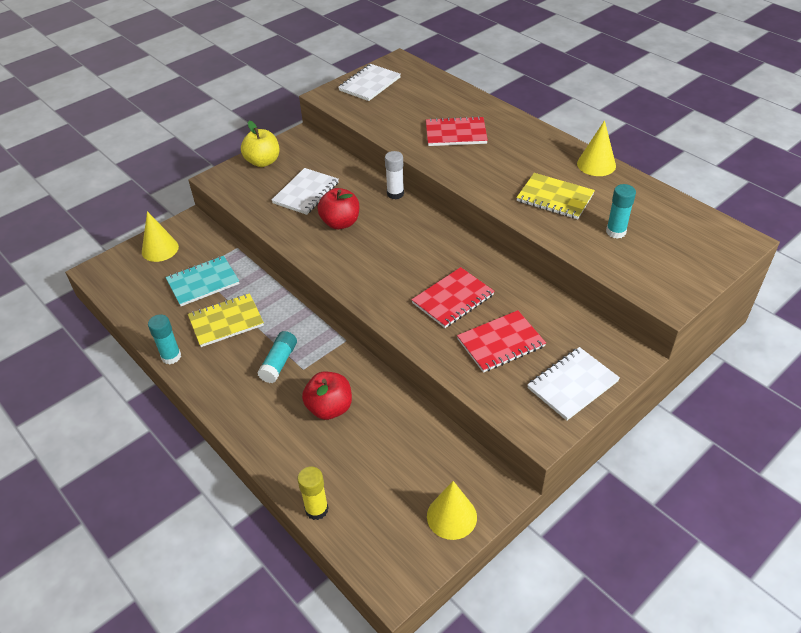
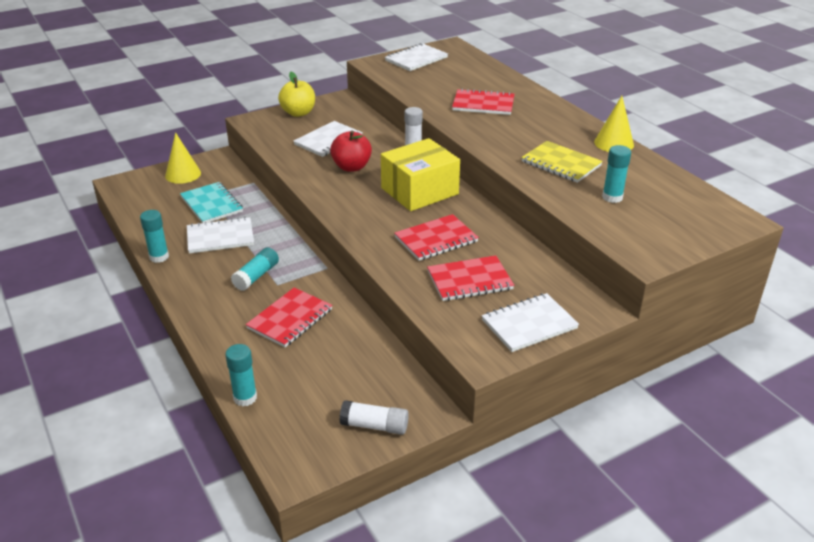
camera: 10 degrees right, 10 degrees down
(203, 282) = (211, 204): turquoise notebook -> turquoise notebook turned 75 degrees clockwise
(226, 322) = (220, 237): yellow notebook -> white notebook
(316, 509) = (245, 398): yellow glue stick -> turquoise glue stick
(329, 408) = (290, 319): red apple -> red notebook
(418, 242) = (419, 191): none -> yellow box
(451, 516) = (374, 426): yellow cone -> white glue stick

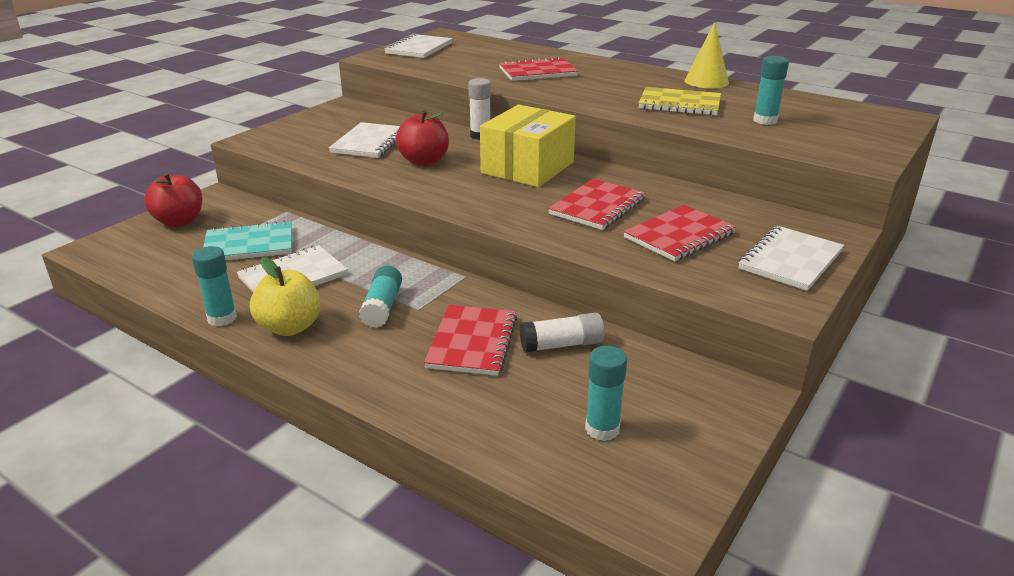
camera: 25 degrees left, 5 degrees down
(183, 174) = (179, 221): yellow cone -> red apple
(211, 204) = (249, 245): turquoise notebook -> turquoise notebook turned 45 degrees counterclockwise
(245, 398) = (501, 452): turquoise glue stick -> turquoise glue stick (602, 429)
(298, 113) = (305, 124): yellow apple -> yellow apple (290, 327)
(374, 426) = (699, 431): white glue stick -> white glue stick (561, 345)

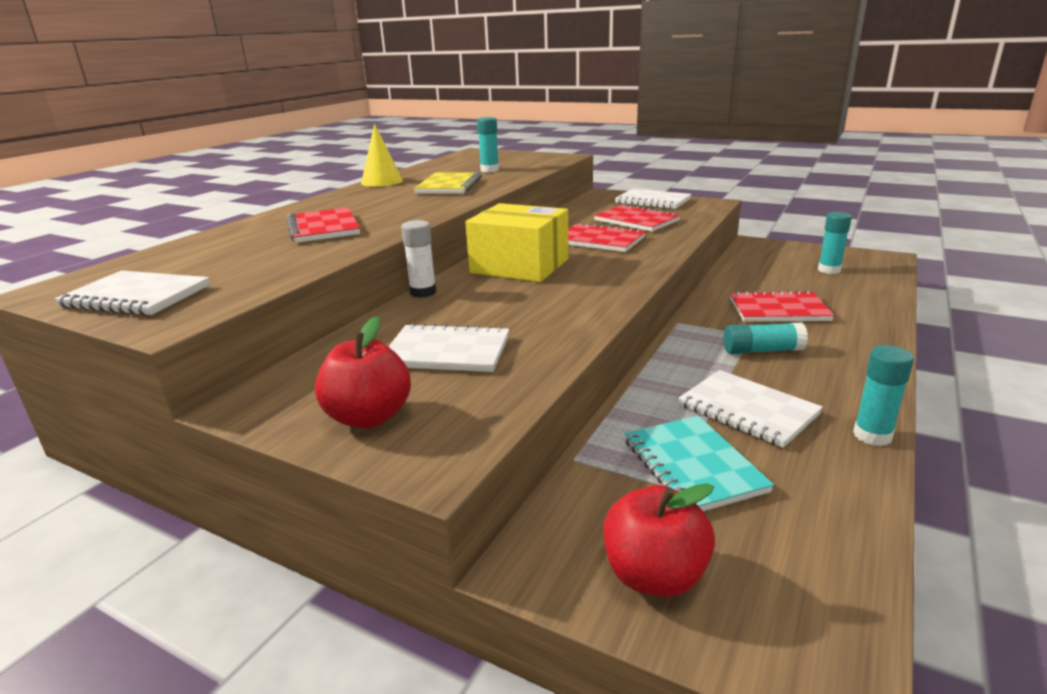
camera: 95 degrees left, 5 degrees down
(290, 327) = (842, 389): yellow apple -> none
(424, 161) = (511, 311): red apple -> red apple (369, 417)
(561, 345) = (751, 283): white glue stick -> none

